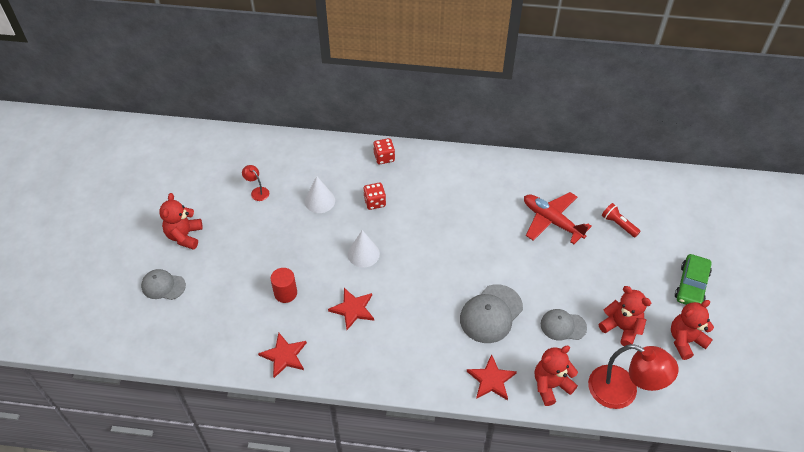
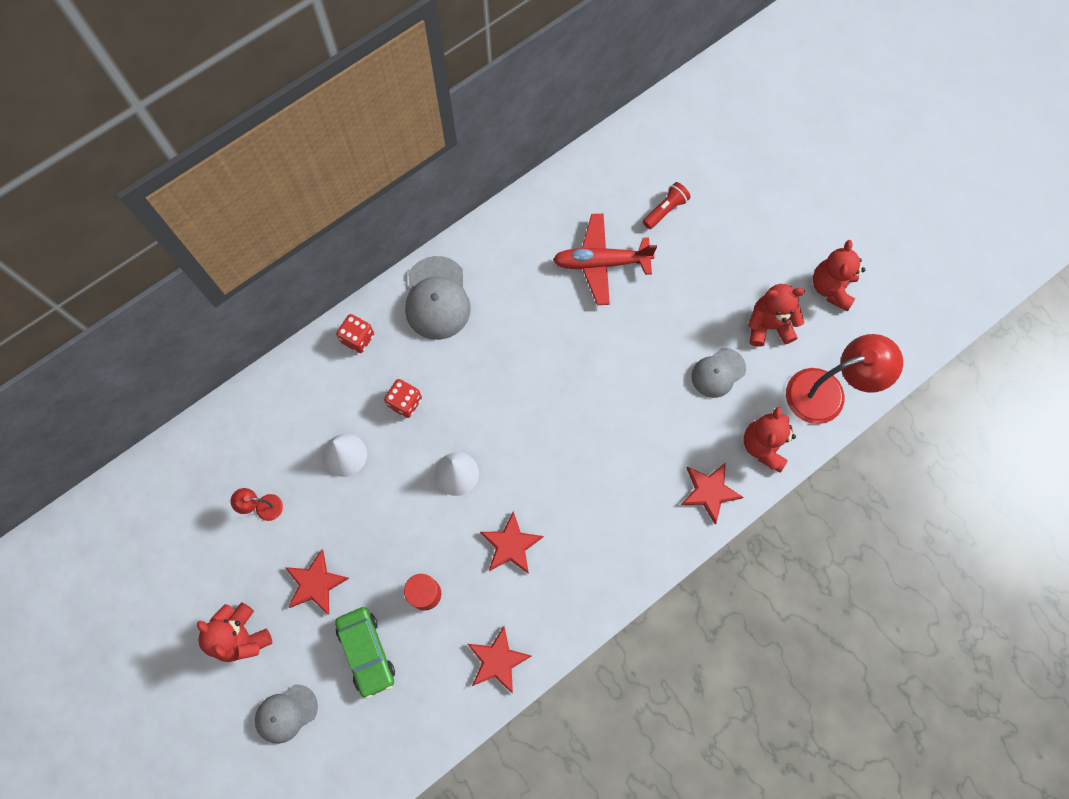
camera: 45 degrees left, 20 degrees up
(242, 243) = (315, 583): none -> red star
(491, 314) = (643, 422): grey cap -> grey cap (437, 298)
(618, 224) = (665, 210): red flashlight -> red flashlight turned 135 degrees clockwise
(691, 285) = (786, 222): green car -> green car (366, 652)

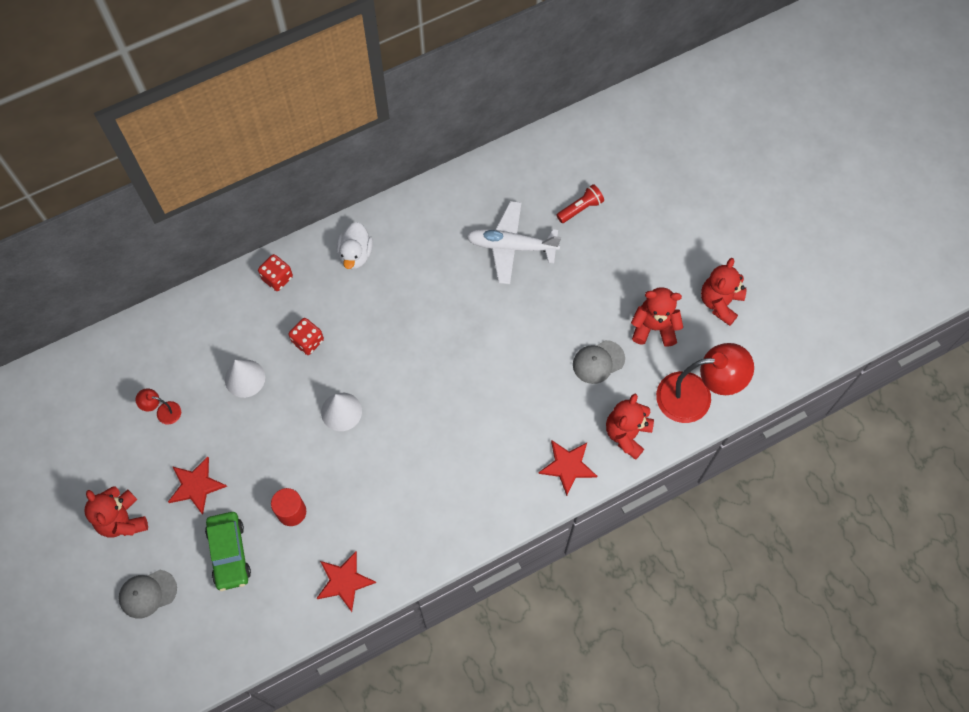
camera: 10 degrees right, 5 degrees down
(437, 298) = (355, 254): grey cap -> white duck
(511, 545) = (377, 482): red star -> none
(601, 263) = (511, 246): red plane -> white plane

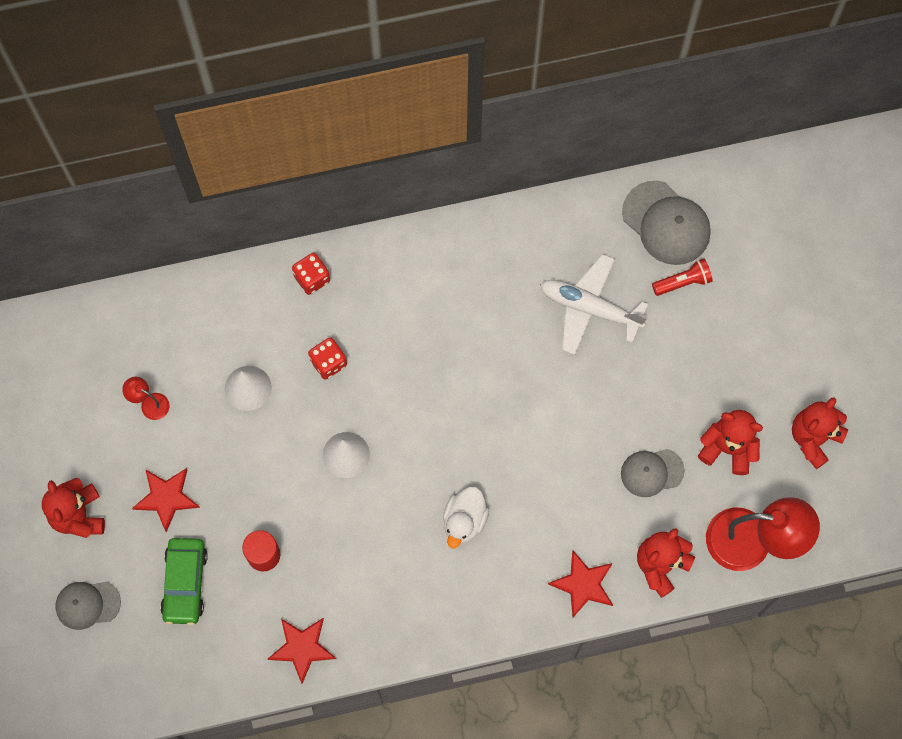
camera: 15 degrees right, 5 degrees up
(355, 254) = (408, 272): white duck -> white duck (464, 521)
(554, 167) = (666, 223): none -> grey cap

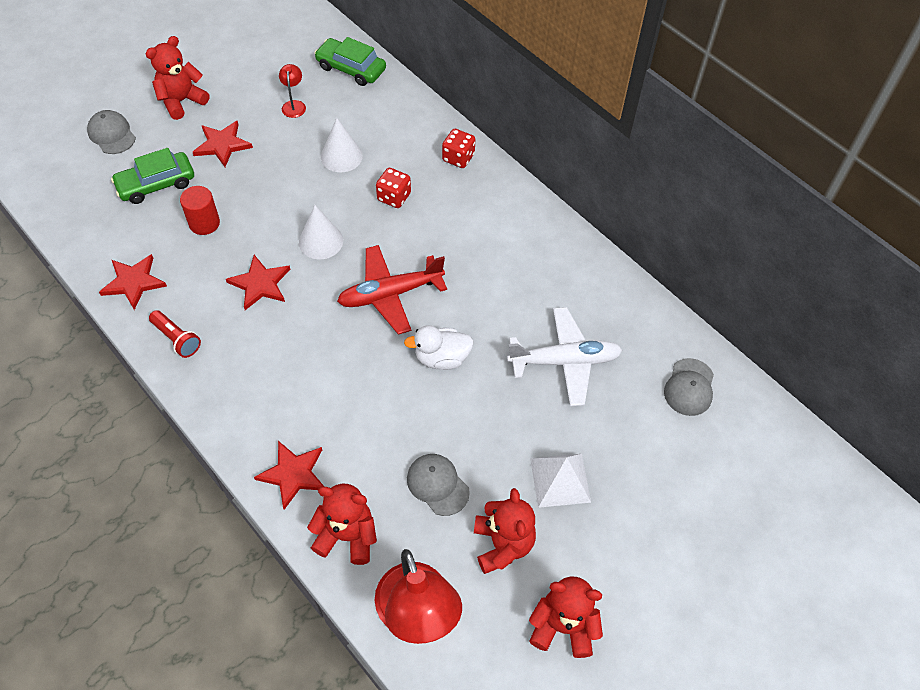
camera: 60 degrees right, 15 degrees down
(128, 323) = (351, 68): none -> green car
(367, 531) = (260, 284): none -> red star
(441, 420) = (390, 294): none -> red plane
(464, 521) = (307, 350): white duck -> white duck (441, 358)
(589, 308) = (564, 361): white plane -> white plane turned 90 degrees clockwise
(666, 223) = (689, 387): grey cap -> grey cap, size x0.64
(683, 282) = (643, 427): red flashlight -> red flashlight (177, 339)
(696, 374) = (560, 480): none -> white pyramid

